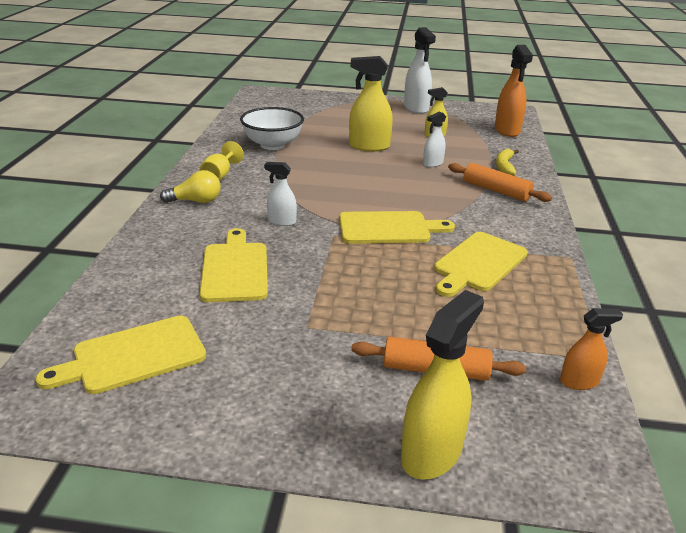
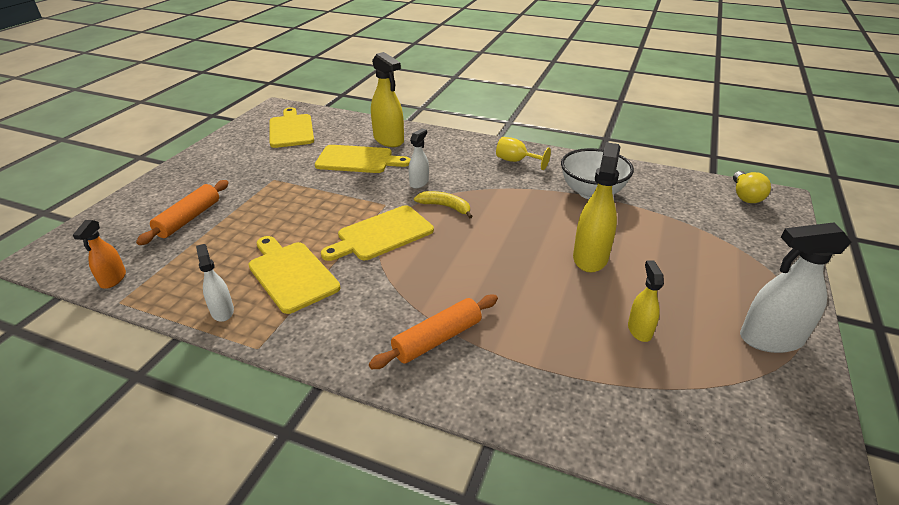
camera: 105 degrees right, 5 degrees up
(196, 201) = (468, 150): yellow light bulb -> yellow light bulb (745, 196)
(388, 228) = (382, 234): yellow cutting board -> yellow cutting board turned 45 degrees clockwise
(431, 453) = (133, 203): yellow spray bottle -> yellow spray bottle (388, 140)
(432, 163) = (531, 301): white spray bottle -> white spray bottle (222, 311)
(504, 166) = (514, 376): yellow banana -> yellow banana (445, 207)
(507, 130) = (682, 441): orange spray bottle -> none

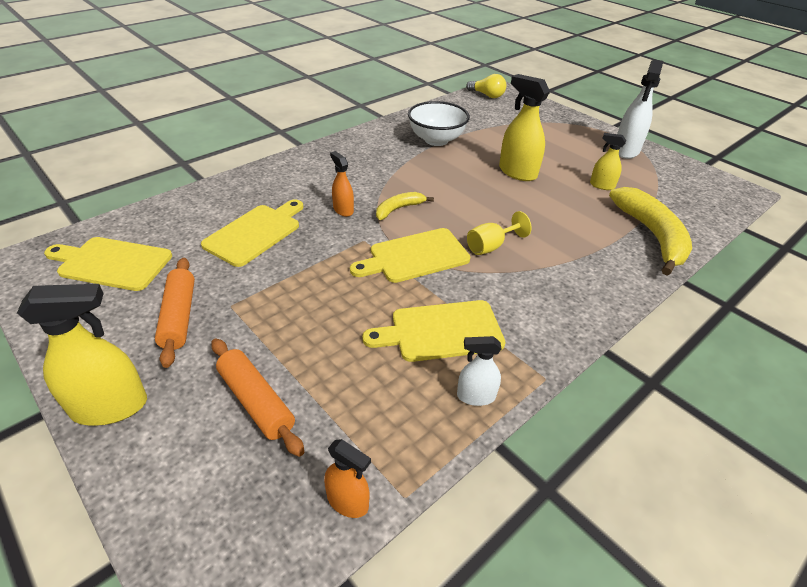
camera: 65 degrees left, 5 degrees up
(382, 234) = (415, 256): yellow cutting board -> yellow cutting board turned 75 degrees clockwise
(388, 140) = (235, 202): yellow spray bottle -> yellow spray bottle (110, 407)
(419, 183) = (343, 210): white spray bottle -> orange spray bottle
(437, 339) = (577, 269): orange rolling pin -> orange rolling pin (179, 316)
(516, 161) = (357, 151): yellow goblet -> yellow goblet (491, 246)
(563, 396) = (652, 236): none -> yellow banana

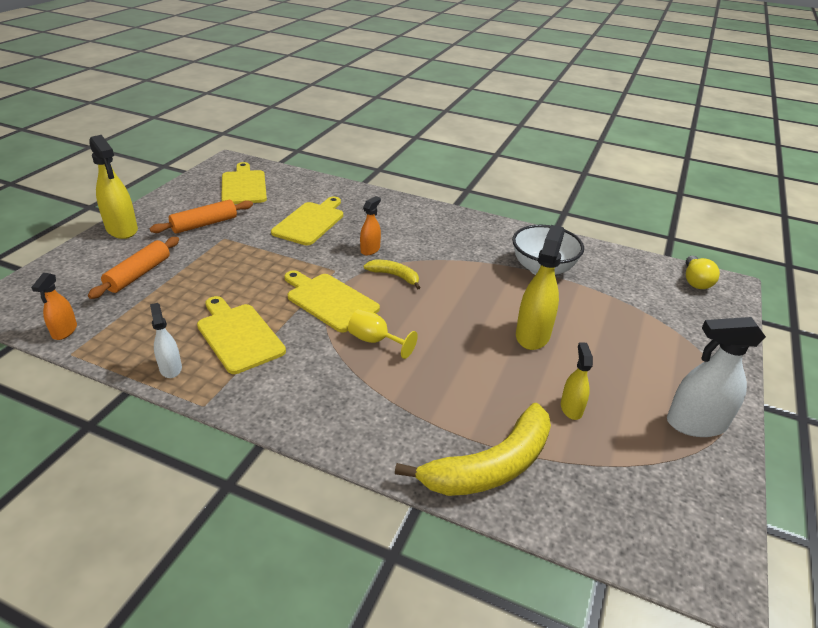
camera: 65 degrees right, 5 degrees down
(255, 233) = (310, 222): yellow cutting board -> yellow cutting board turned 75 degrees counterclockwise

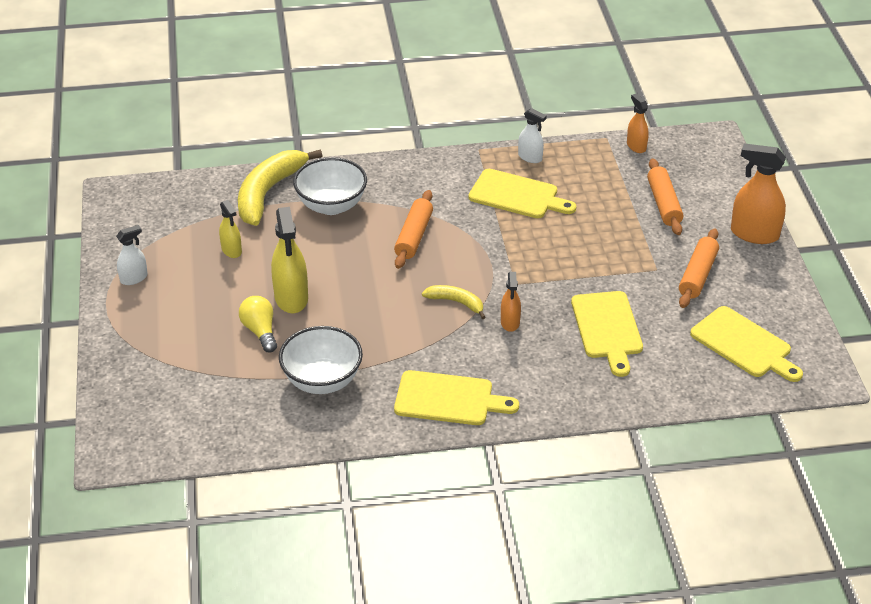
camera: 150 degrees right, 5 degrees up
(122, 229) = (754, 234): yellow spray bottle -> orange spray bottle
(329, 301) = (485, 252): yellow cutting board -> yellow cutting board (448, 399)
(375, 341) = (414, 236): yellow goblet -> orange rolling pin
(395, 276) = (456, 302): yellow banana -> yellow banana turned 150 degrees counterclockwise
(428, 412) = (331, 205): none -> white bowl
(695, 281) = (151, 443): yellow light bulb -> yellow light bulb (260, 331)
(695, 424) = (134, 278): white spray bottle -> white spray bottle, size x0.57

